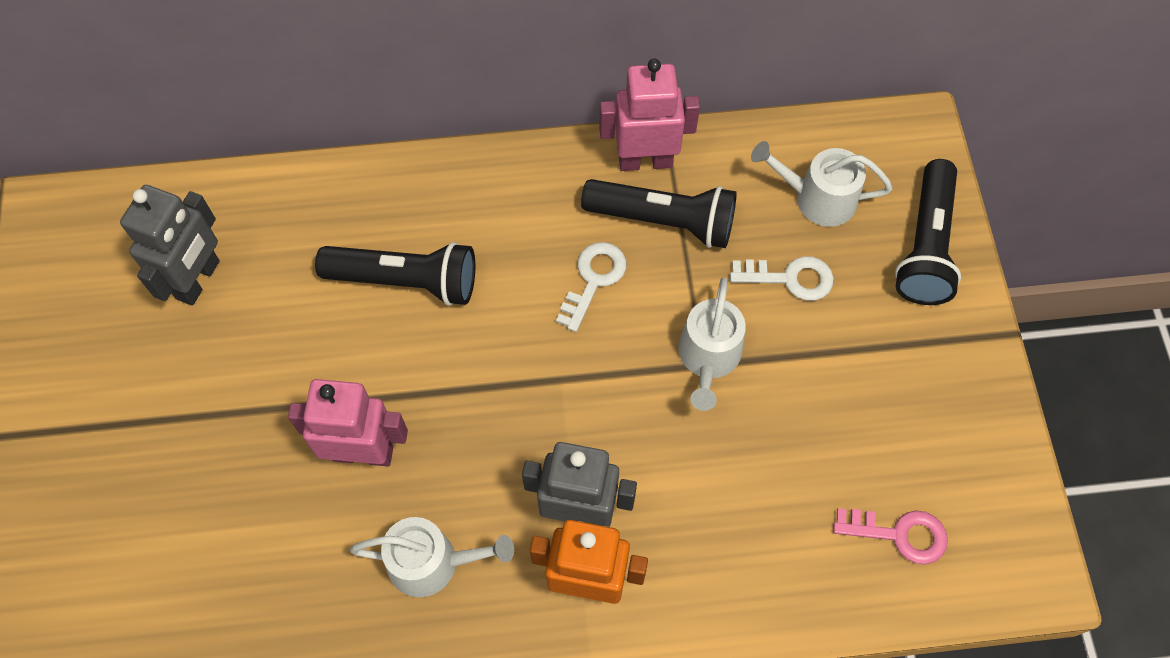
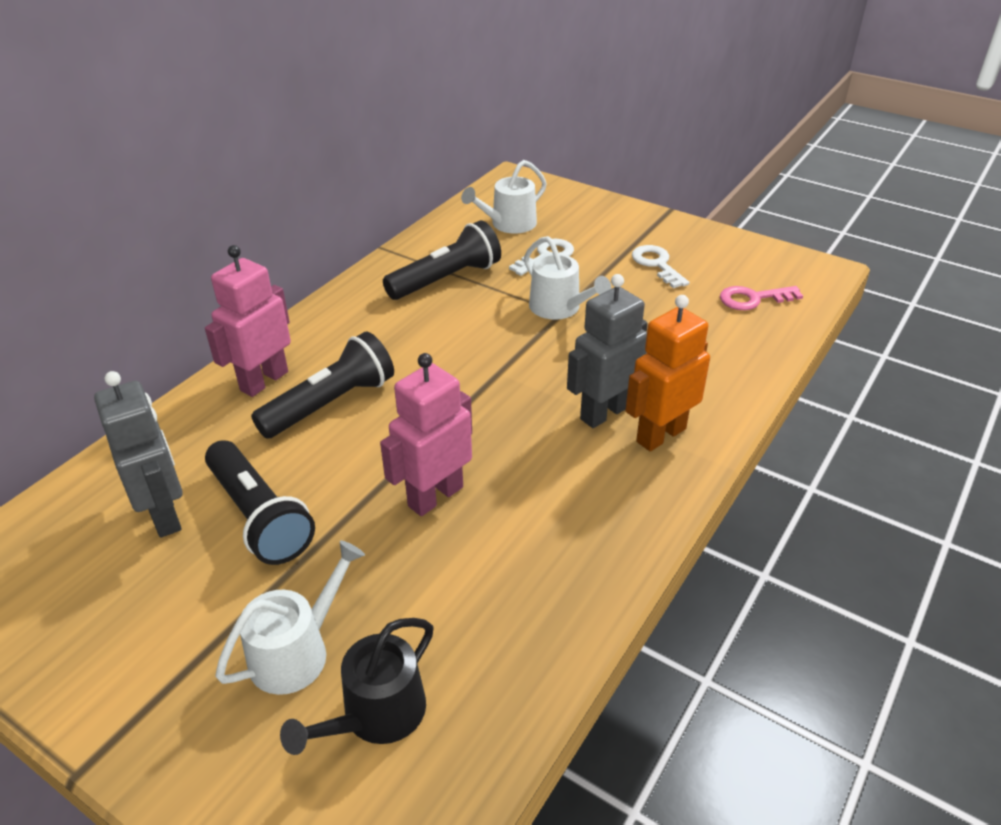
camera: 50 degrees left, 25 degrees down
(133, 583) = (377, 715): none -> black watering can
(432, 562) = (565, 505): white watering can -> white watering can (296, 652)
(593, 279) = (447, 324): white key -> white key (657, 264)
(645, 161) = (397, 266): pink robot -> pink robot (264, 381)
(899, 534) = (753, 299): pink key -> pink key turned 150 degrees counterclockwise
(925, 246) = (585, 208): black flashlight -> black flashlight (259, 517)

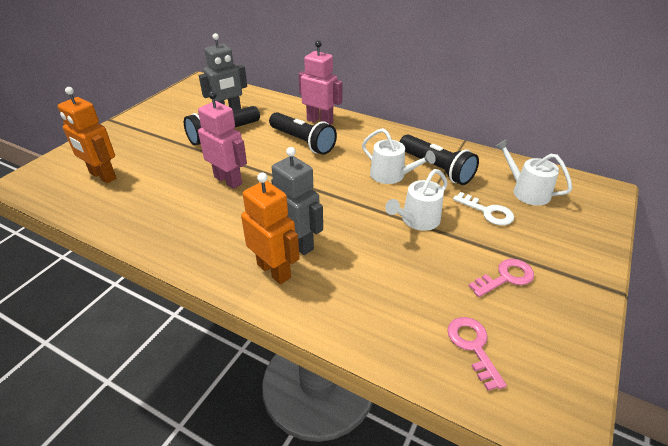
camera: 85 degrees right, 0 degrees up
(296, 652) = (143, 153): white watering can -> white watering can (391, 175)
(377, 715) = (102, 176): black watering can -> orange robot
(657, 264) = (506, 277): white key -> pink key

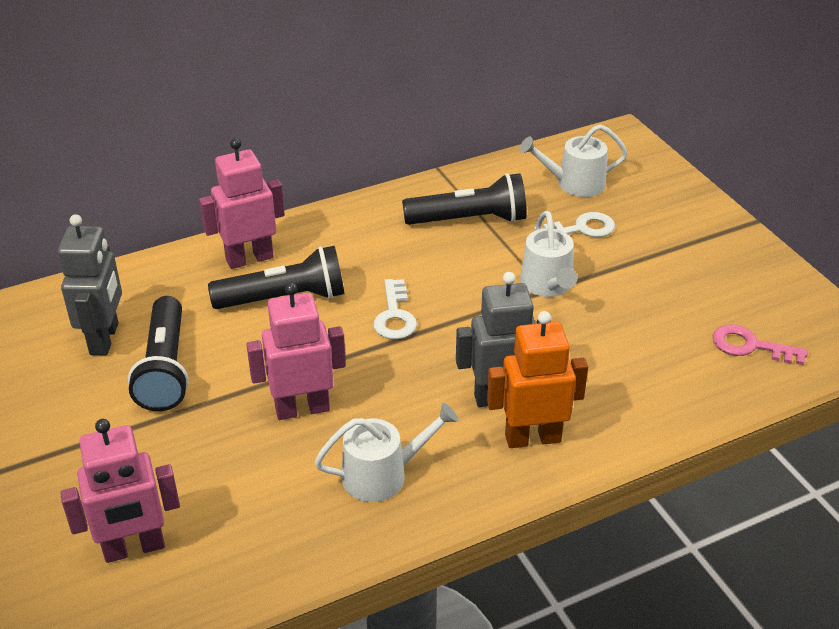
camera: 55 degrees left, 0 degrees up
(102, 176) = (134, 548): orange robot -> pink robot
(326, 178) = (395, 316): none -> white key
(391, 175) = (446, 260): white watering can -> white watering can (382, 475)
(506, 277) = (684, 275): pink key -> none

